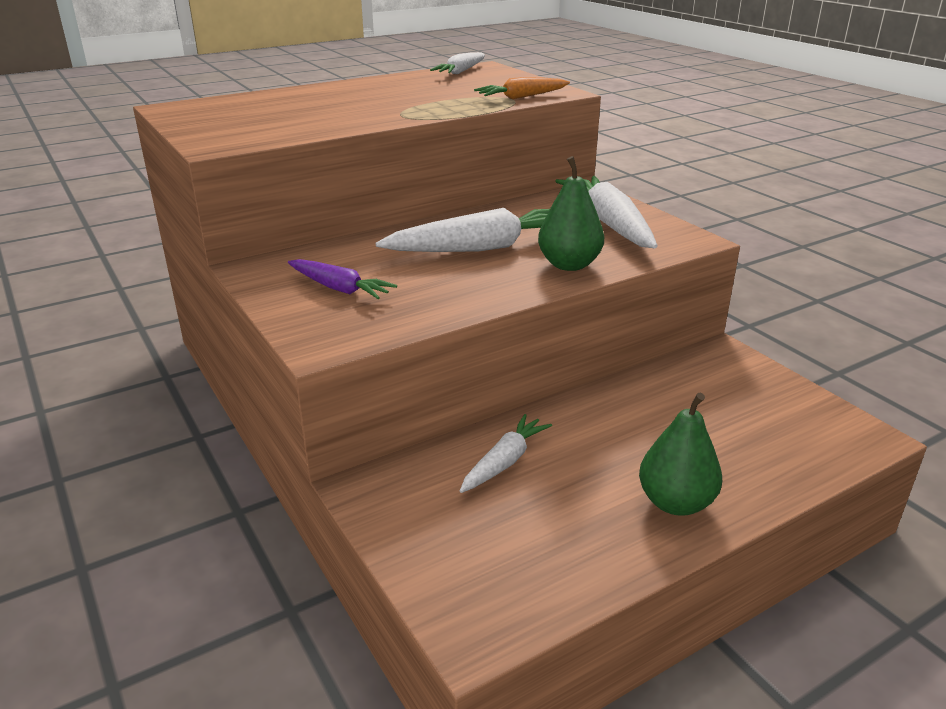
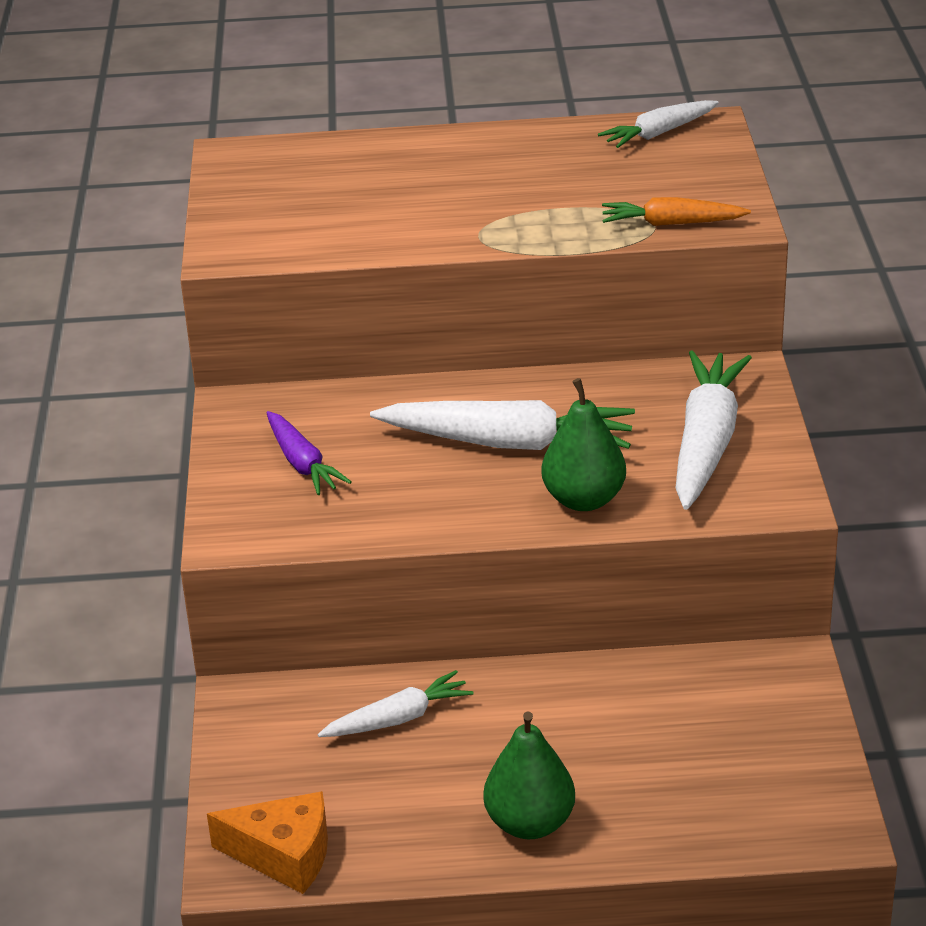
camera: 30 degrees right, 5 degrees up
(508, 601) = (284, 855): none -> orange cheese

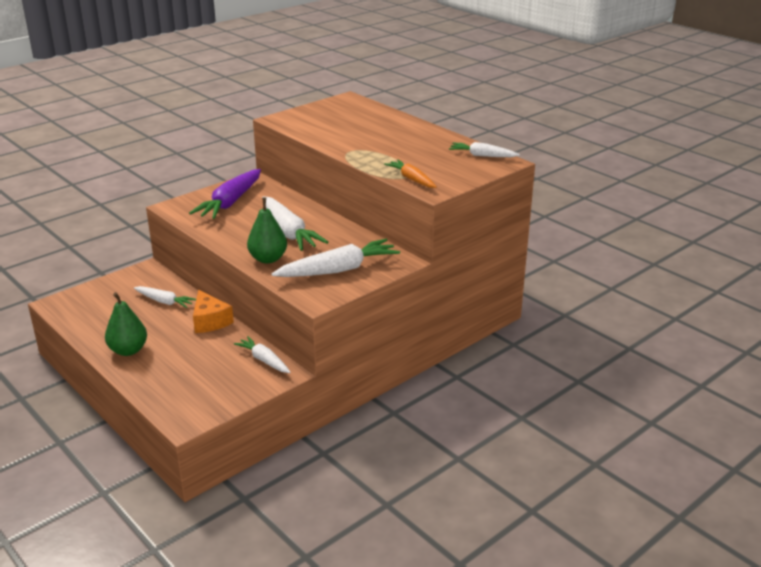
camera: 50 degrees right, 5 degrees down
(284, 855) = (71, 309): orange cheese -> orange cheese (210, 321)
(302, 463) = (230, 202): purple carrot -> purple carrot, size x1.73
(730, 671) = (264, 360): none -> white carrot

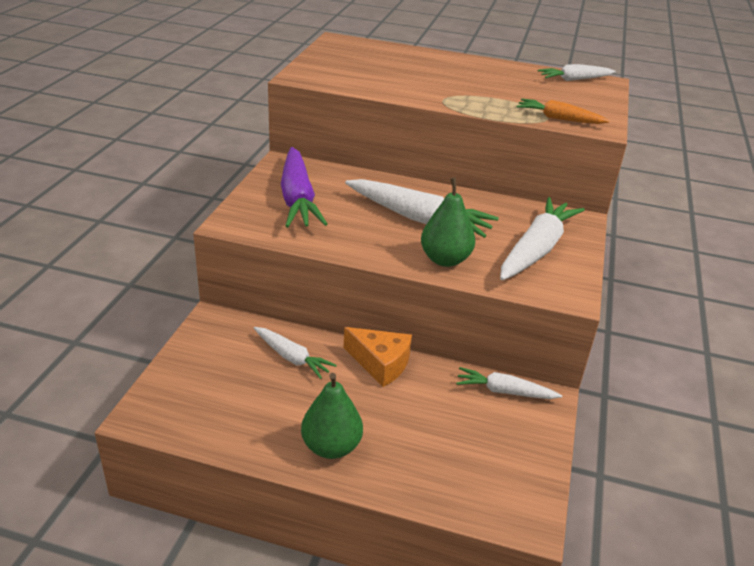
camera: 35 degrees left, 5 degrees up
(164, 301) = (292, 357): white carrot -> white carrot turned 45 degrees clockwise

